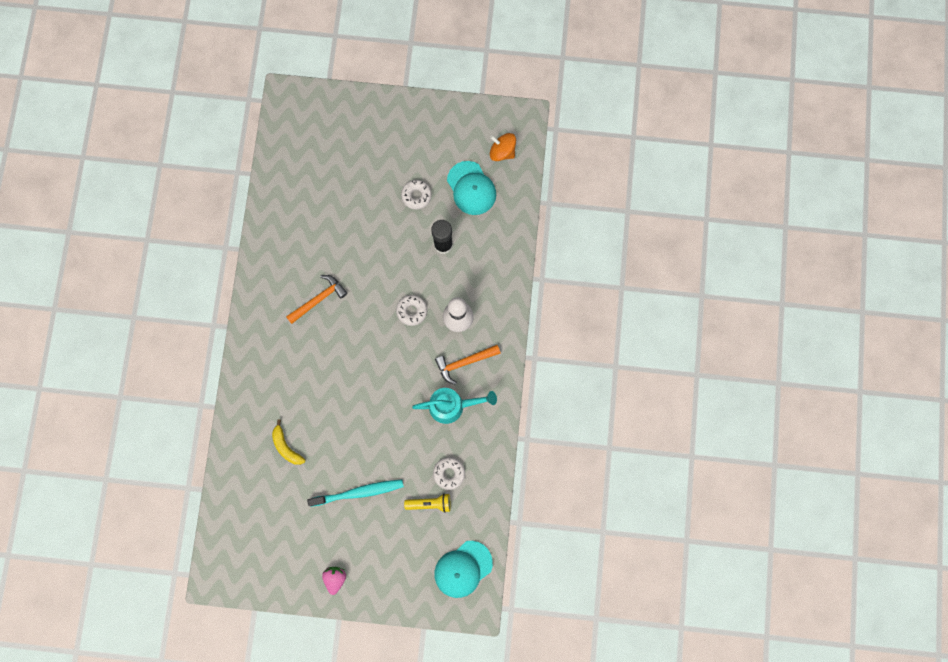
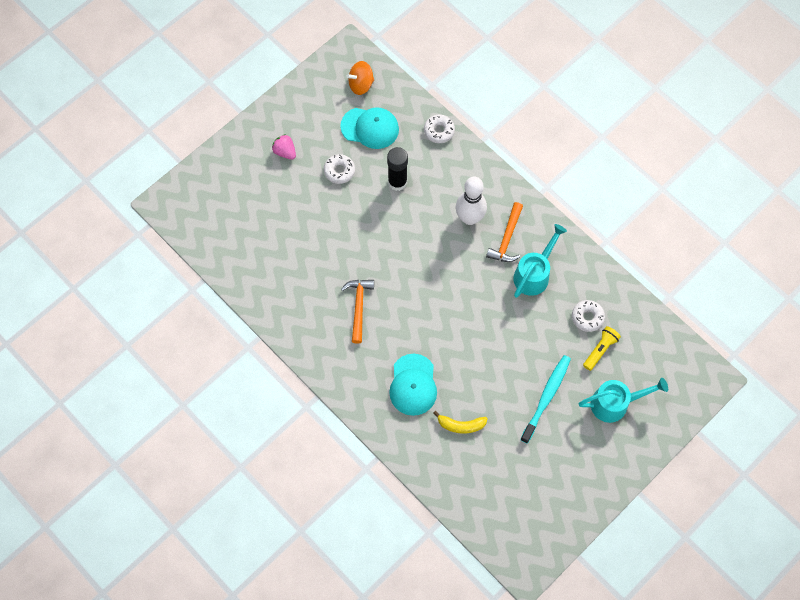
camera: 50 degrees left, 10 degrees down
(335, 578) = (603, 469): pink strawberry -> pink strawberry (285, 152)
(395, 547) = (615, 403): none -> turquoise watering can
(412, 311) = (431, 245): white donut -> white donut (439, 131)
(463, 569) = (673, 365): turquoise cap -> turquoise cap (413, 385)

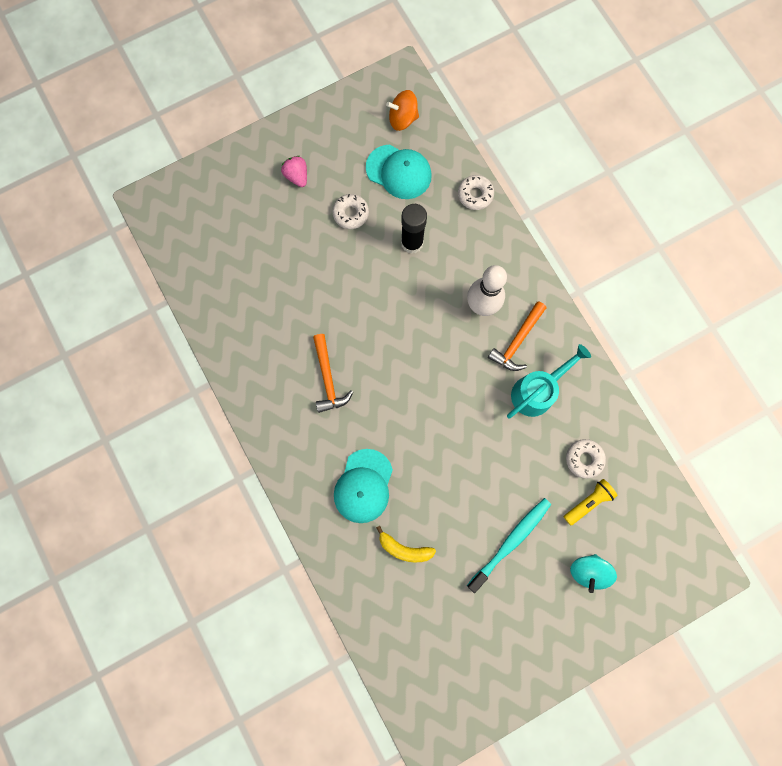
camera: 15 degrees right, 10 degrees up
(358, 307) = (328, 378): orange hammer -> orange hammer turned 150 degrees clockwise
(615, 403) = (588, 571): turquoise watering can -> turquoise spinning top

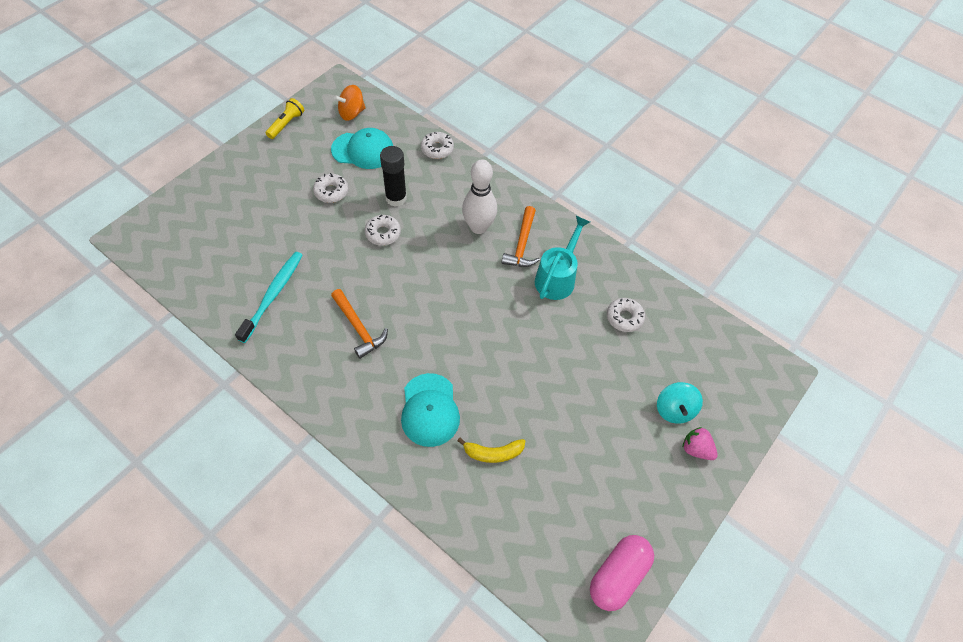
camera: 25 degrees left, 20 degrees down
(297, 176) = (270, 177): pink strawberry -> pink strawberry (696, 449)
(385, 281) = (383, 233): none -> white donut
(467, 699) = (618, 576): none -> pink capsule
(511, 542) = (592, 410): turquoise toothbrush -> turquoise toothbrush (273, 295)
(588, 502) = (645, 351): yellow flashlight -> yellow flashlight (286, 124)

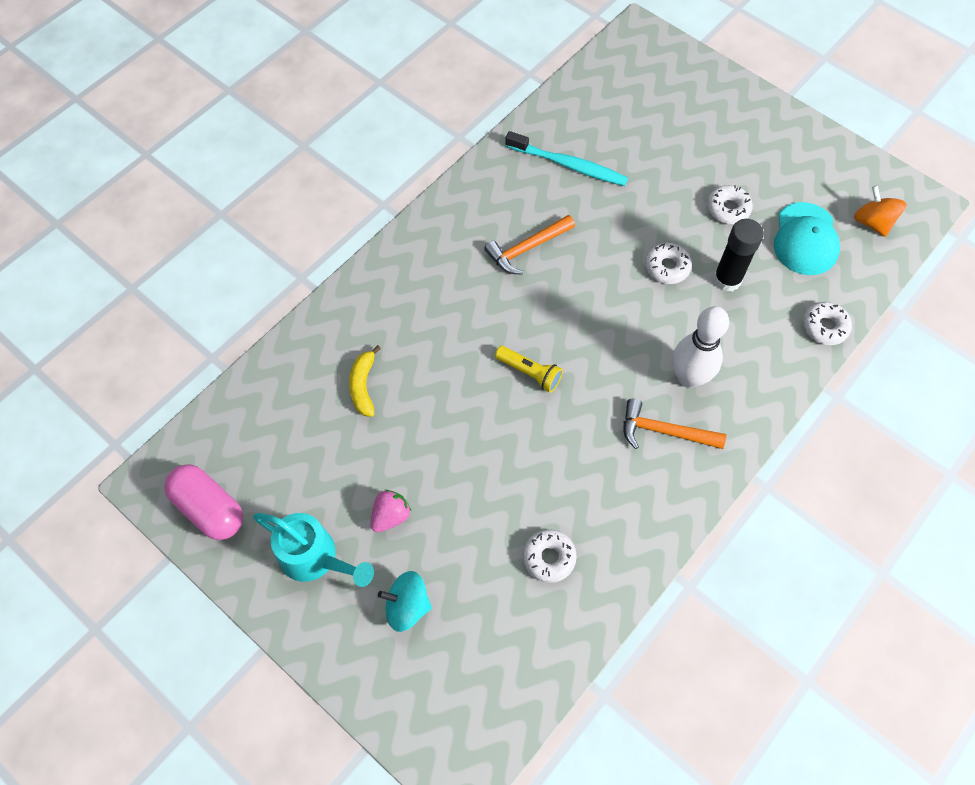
camera: 95 degrees right, 5 degrees up
(286, 124) = (836, 153): yellow flashlight -> yellow flashlight (529, 373)
(430, 410) = (419, 322): turquoise cap -> none
(557, 277) = (612, 474): turquoise watering can -> turquoise watering can (315, 558)
(696, 449) = (350, 626): pink strawberry -> pink strawberry (390, 516)

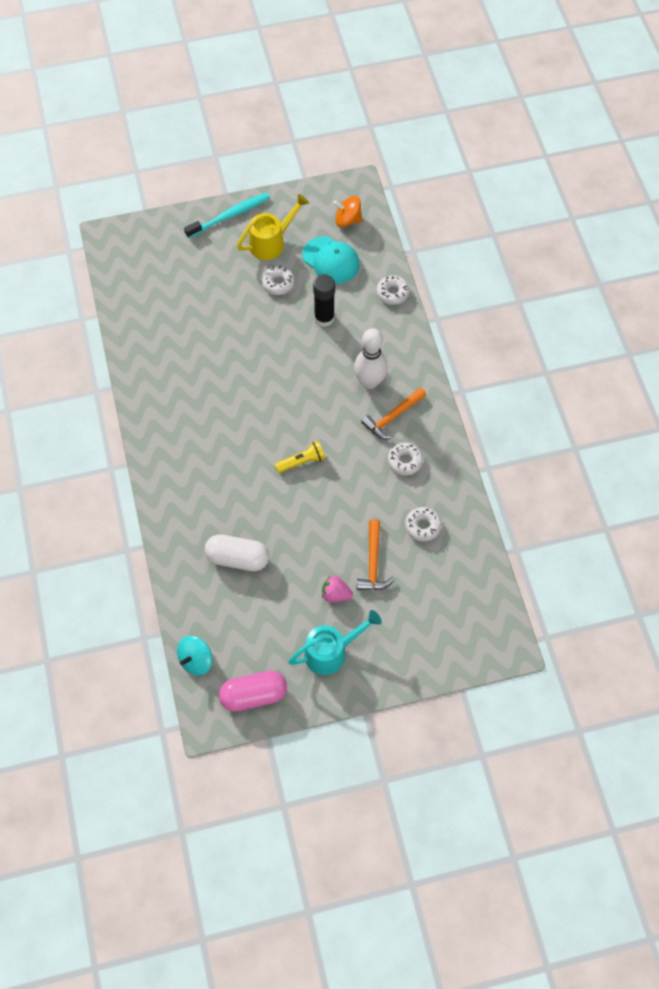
camera: 55 degrees left, 0 degrees up
(363, 386) = (237, 558): yellow banana -> white capsule
(390, 516) = (335, 594): pink strawberry -> pink strawberry turned 60 degrees counterclockwise
(407, 606) = (397, 618): turquoise spinning top -> turquoise spinning top (196, 660)
(527, 248) = (215, 407): orange hammer -> orange hammer (373, 562)
(569, 165) = (174, 344): turquoise toothbrush -> turquoise toothbrush (230, 216)
(667, 267) = (291, 342): white donut -> white donut (405, 461)
(771, 170) = (271, 242): none -> yellow watering can

